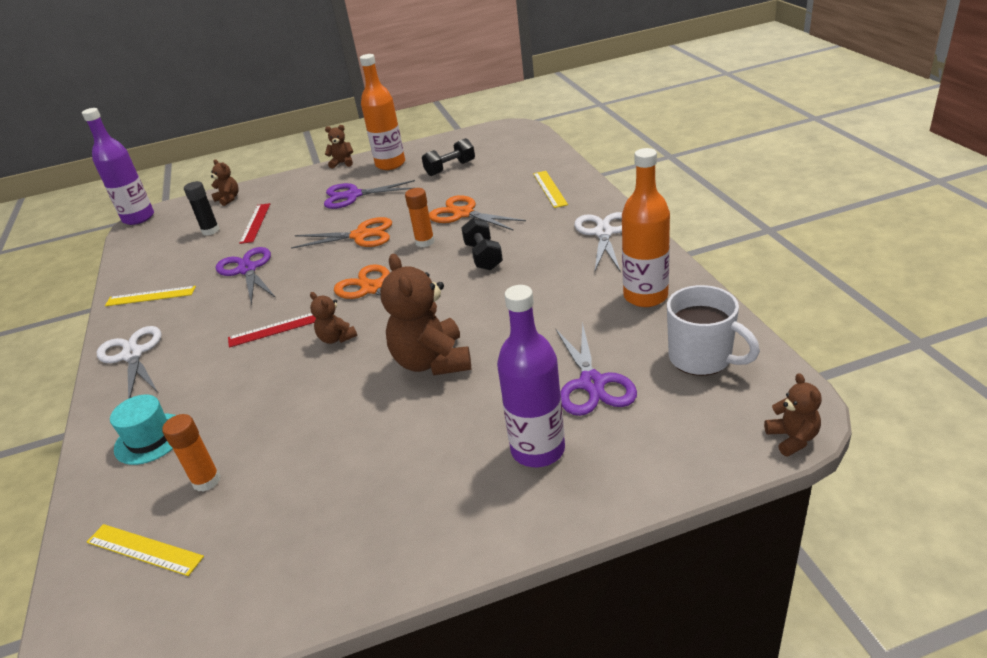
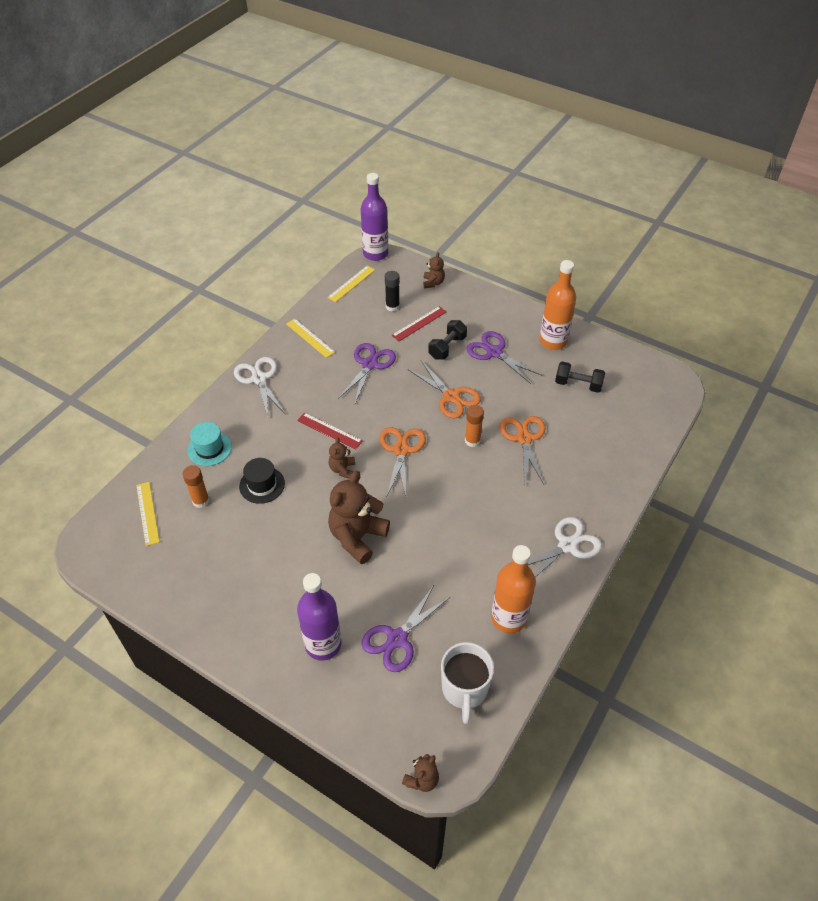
camera: 45 degrees right, 15 degrees up
(132, 355) = (259, 379): white scissors -> white scissors turned 45 degrees counterclockwise
(265, 412) = (262, 485): none -> black hat
(342, 163) = (530, 310): brown teddy bear -> none
(483, 256) = (482, 488): black dumbbell -> black dumbbell (447, 347)
(549, 189) = (601, 471): yellow ruler -> yellow ruler (351, 283)

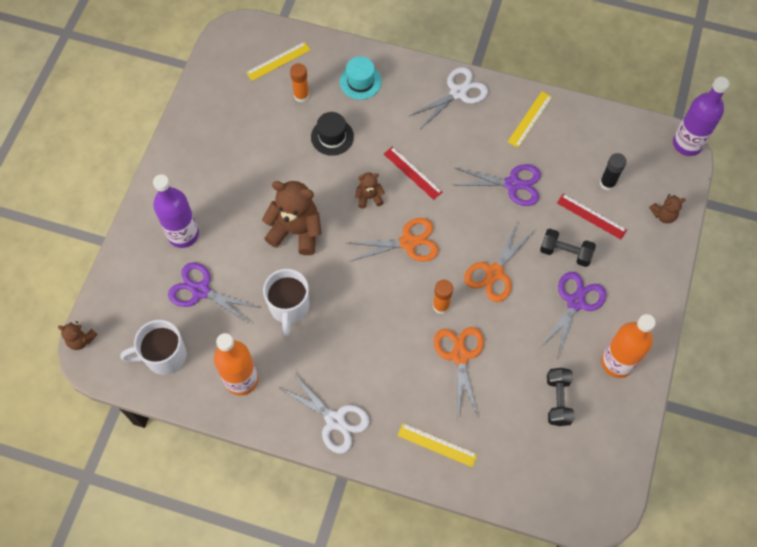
camera: 75 degrees right, 15 degrees up
(329, 430) = (412, 173): red ruler -> red ruler turned 60 degrees counterclockwise
(351, 283) = (627, 133): yellow ruler -> yellow ruler (437, 445)
(440, 560) = (289, 307): none -> white mug
(524, 438) = (460, 356): orange scissors -> orange scissors turned 75 degrees counterclockwise

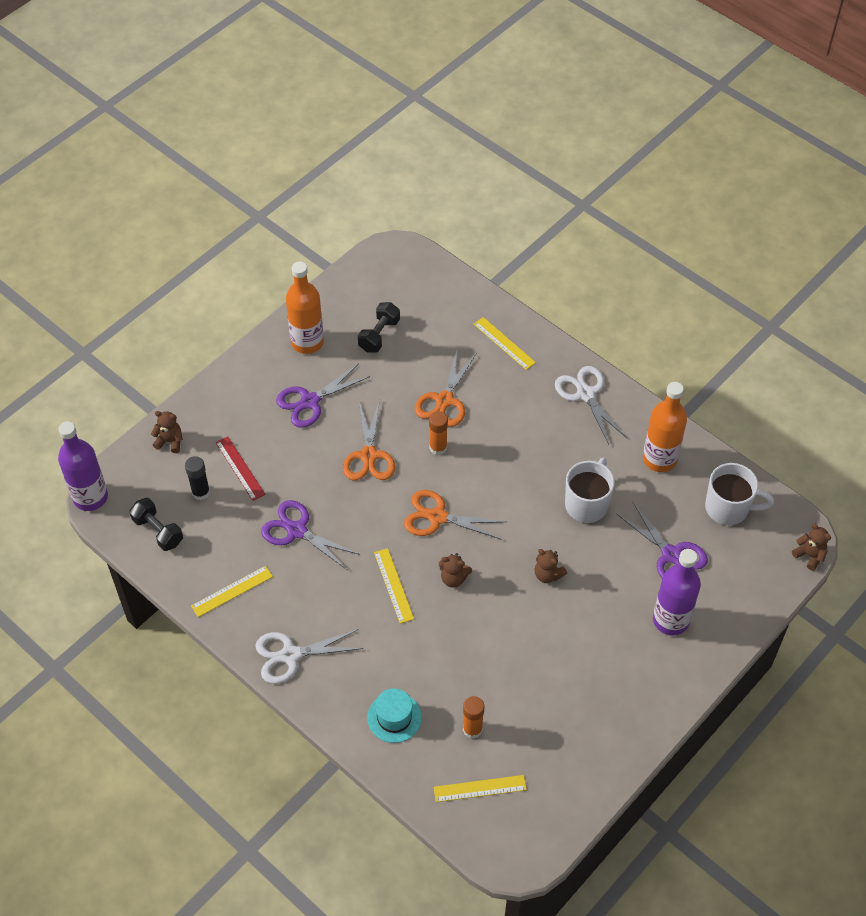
camera: 155 degrees left, 10 degrees down
(296, 231) = (548, 574): brown teddy bear -> brown teddy bear, size x0.50
(332, 137) = (460, 663): black hat -> none
(412, 173) = (393, 585): red ruler -> yellow ruler
(494, 273) = (369, 456): orange scissors -> orange scissors turned 120 degrees clockwise
(565, 253) = (289, 446): black dumbbell -> black dumbbell (158, 531)

